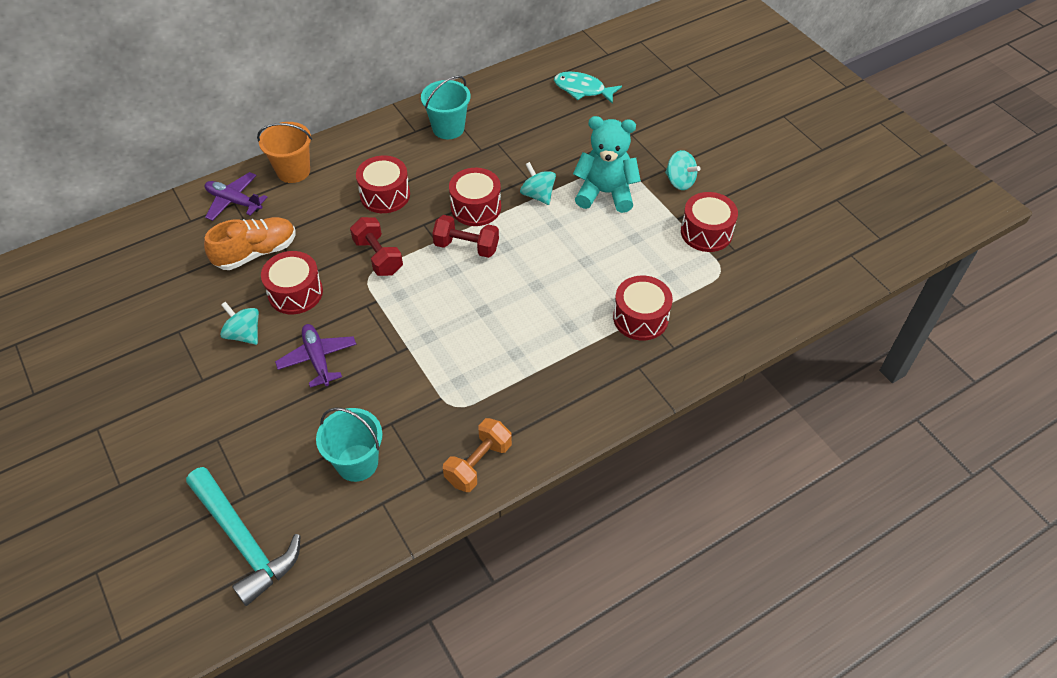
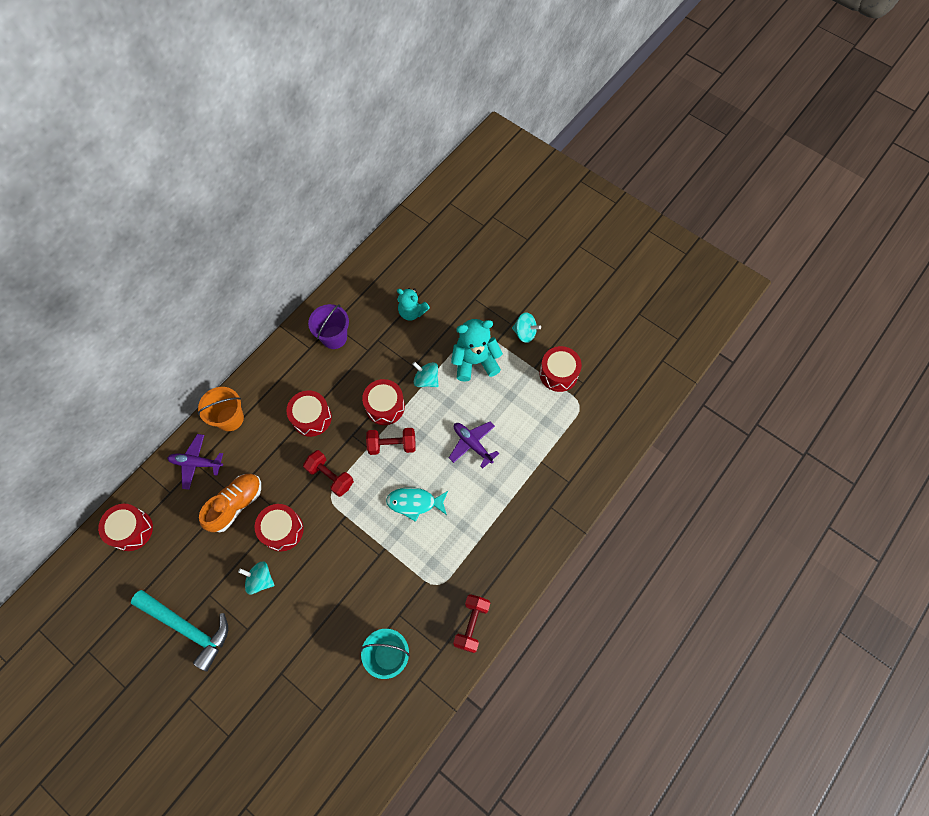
camera: 20 degrees left, 15 degrees up
(243, 540) = (337, 744): turquoise hammer -> turquoise hammer (187, 628)
(318, 359) = (324, 581): purple plane -> purple plane (472, 444)
(448, 128) = (334, 337): turquoise bucket -> purple bucket
(478, 463) = (471, 624): orange dumbbell -> red dumbbell
(550, 128) = (412, 312): none -> turquoise teddy bear
(582, 89) = (422, 266): turquoise fish -> turquoise fish (414, 503)
(640, 318) = (538, 465): red drum -> red drum (131, 530)

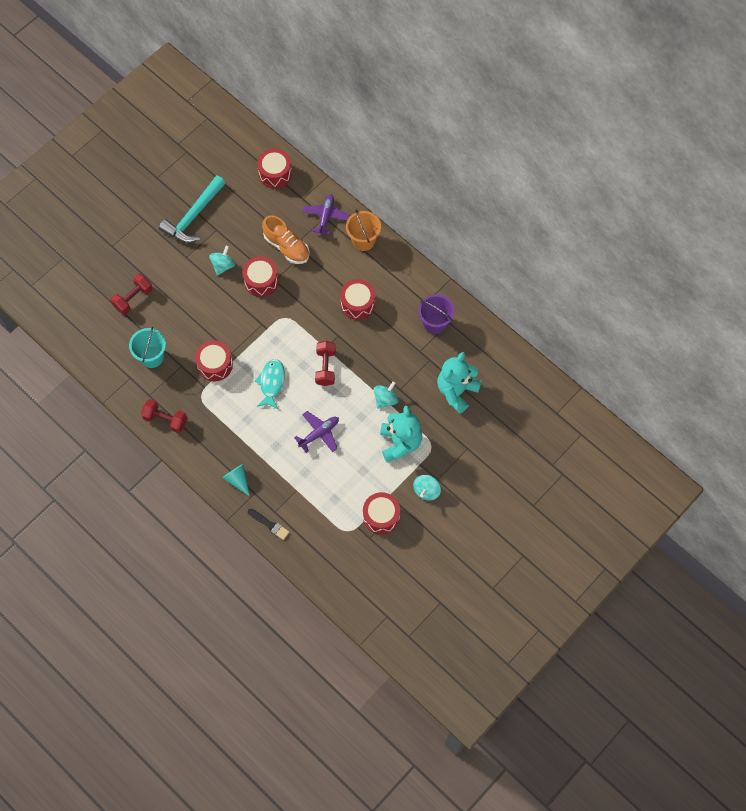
camera: 95 degrees right, 0 degrees up
(330, 476) = (302, 318): red dumbbell -> red dumbbell (133, 298)
(385, 406) = (362, 363): red drum -> red drum (215, 365)
(412, 312) = (456, 391): turquoise teddy bear -> turquoise teddy bear, size x1.52
(537, 528) = (237, 480): none -> turquoise cone
(584, 486) = (269, 524): none -> black brush

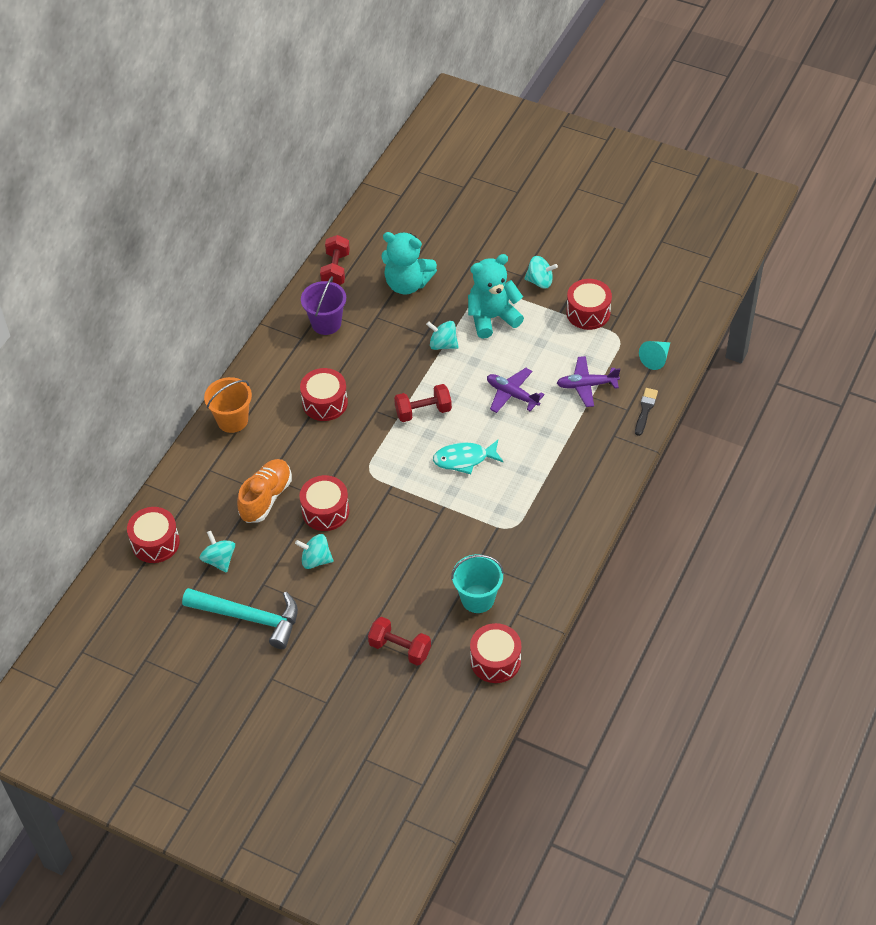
camera: 105 degrees left, 15 degrees down
(165, 419) = (558, 555): red dumbbell -> red dumbbell (335, 270)
(215, 365) = (462, 525): red drum -> red drum (495, 660)
(237, 480) = (604, 456): turquoise cone -> turquoise cone (656, 358)
(246, 208) = (219, 560): none -> turquoise spinning top
(326, 216) = (208, 468): purple plane -> purple plane (586, 385)

